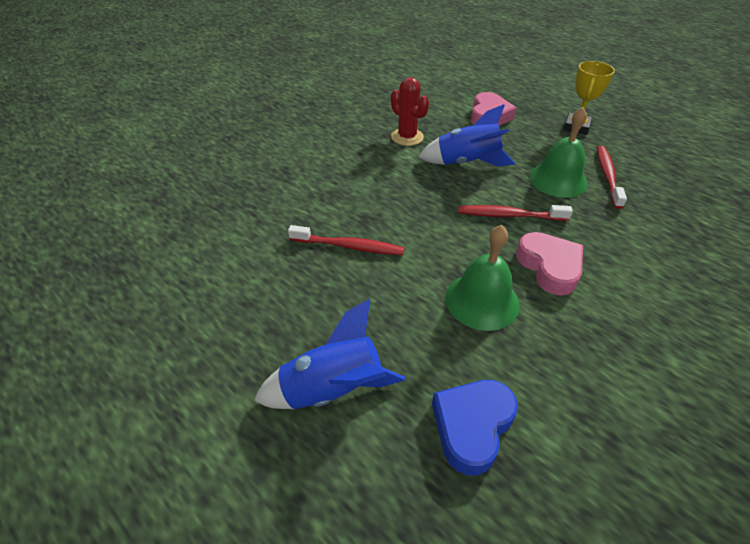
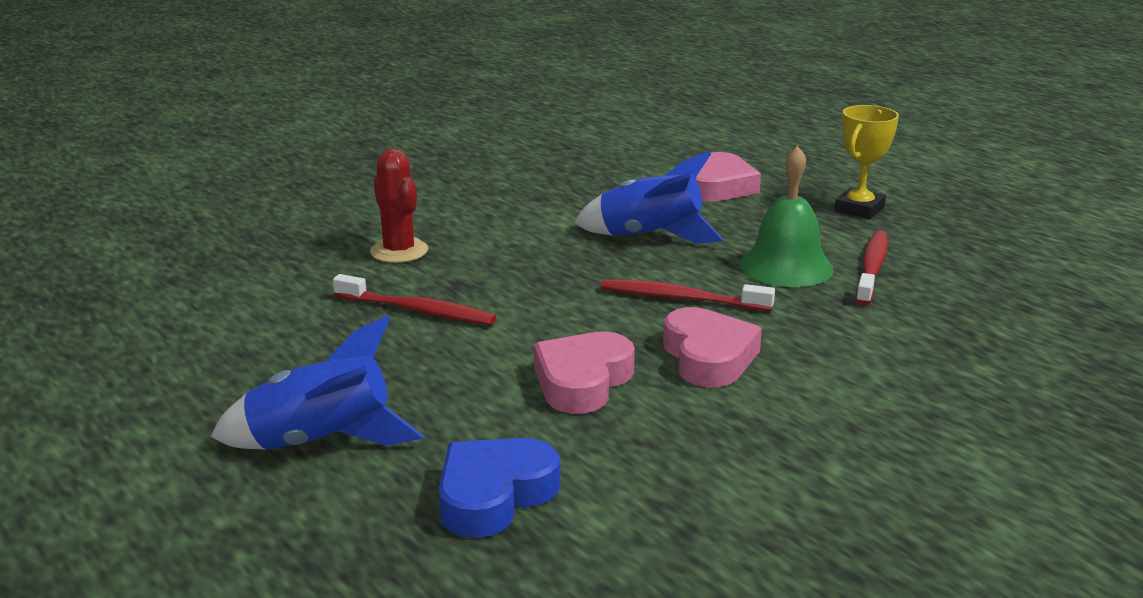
camera: 10 degrees right, 20 degrees down
(407, 137) = (572, 202): red cactus -> red cactus (399, 251)
(482, 301) = (582, 381): green bell -> pink heart

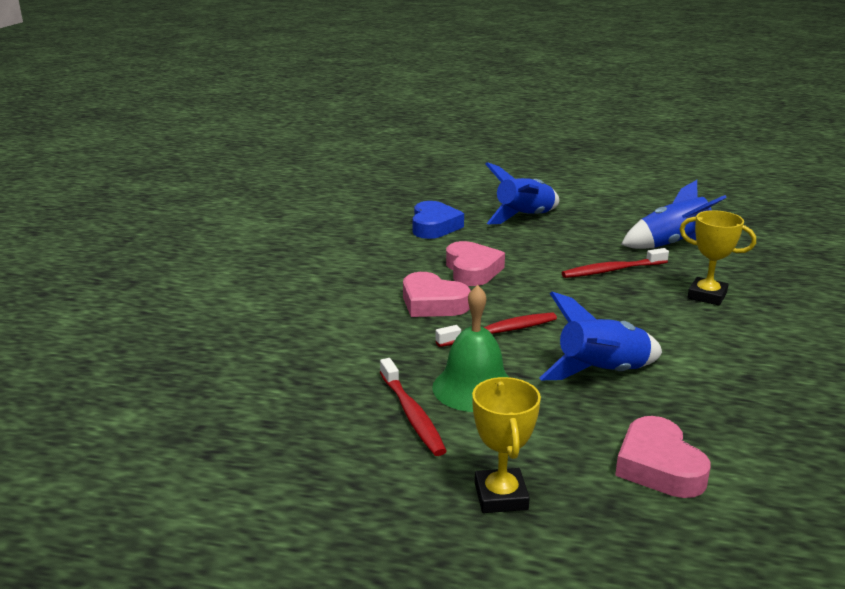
camera: 140 degrees right, 0 degrees up
(265, 310) = (672, 245): none -> blue rocket
(399, 251) = (707, 295): red cactus -> yellow trophy

